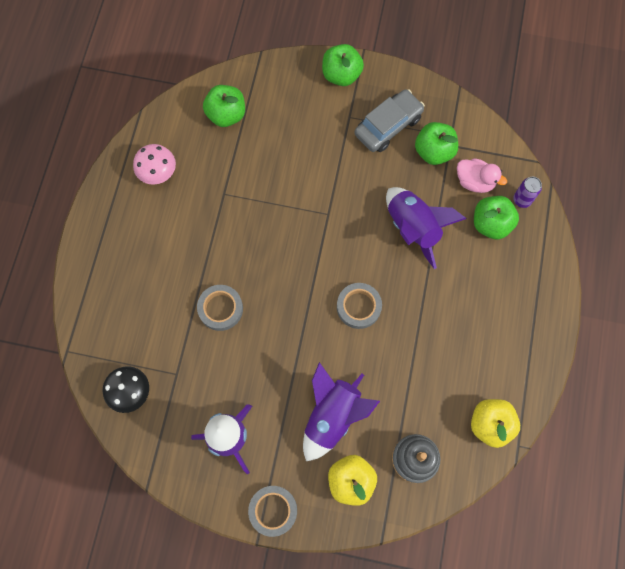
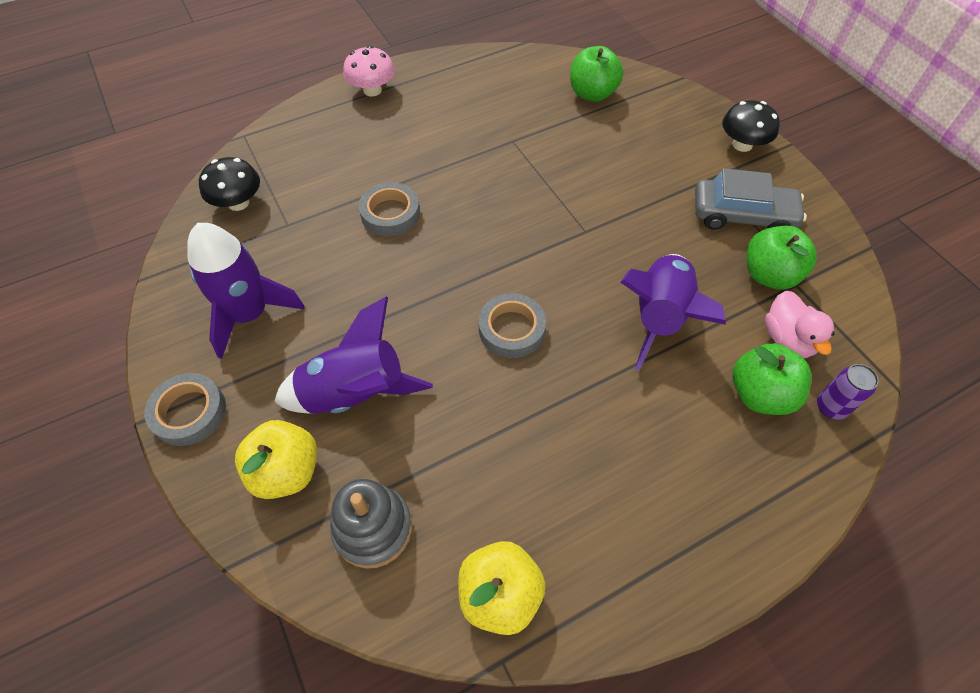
camera: 50 degrees right, 15 degrees down
(158, 172) = (481, 86): pink mushroom -> pink mushroom (372, 90)
(341, 75) = (742, 144): green apple -> black mushroom

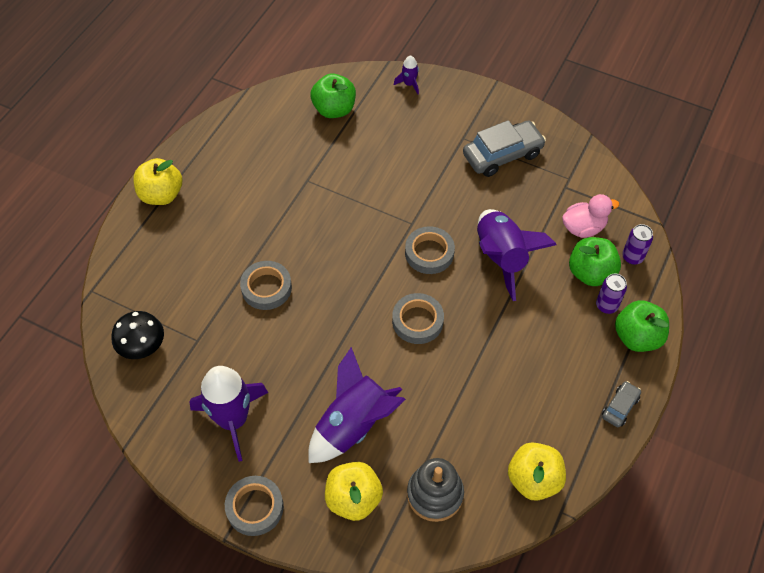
camera: 35 degrees left, 0 degrees up
(372, 90) = (161, 195): pink mushroom -> yellow apple
(581, 269) = (429, 253): none -> grey tape
(681, 580) = (620, 407): none -> grey car
(689, 105) = (409, 84): none -> purple rocket
(742, 144) = (466, 98): black mushroom -> none
(754, 444) = (606, 305): none -> purple can
(769, 275) = (545, 189): green apple -> green apple (637, 337)
(787, 339) = (583, 228): pink duck -> pink duck turned 60 degrees counterclockwise

